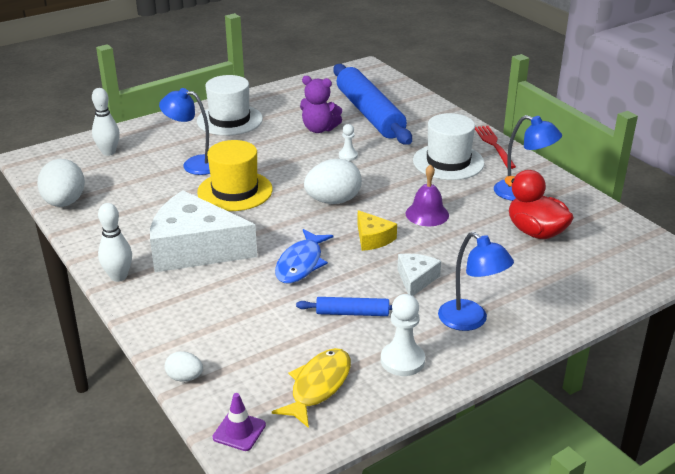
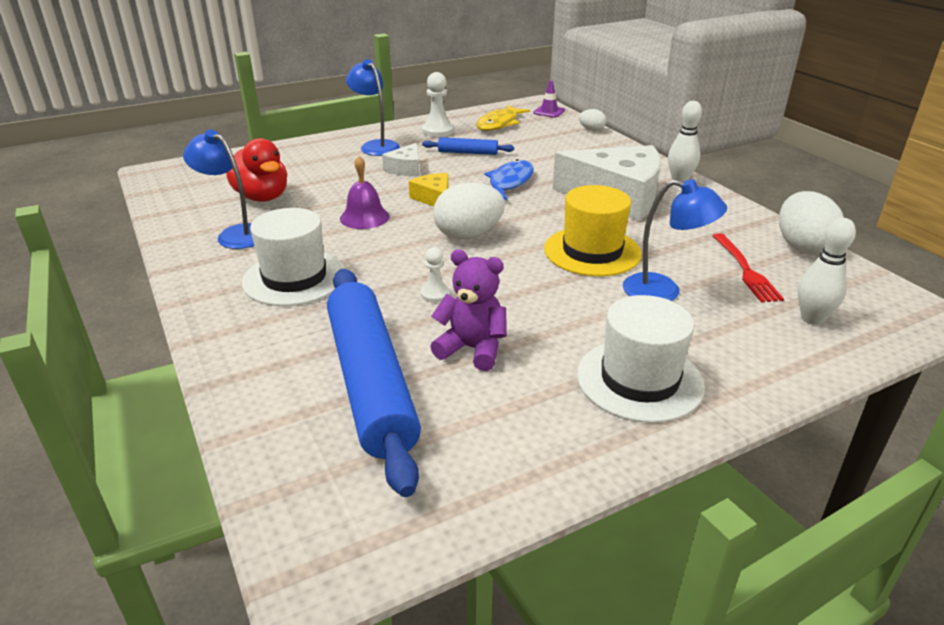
camera: 175 degrees left, 0 degrees up
(494, 145) = (204, 302): red fork -> red fork (746, 270)

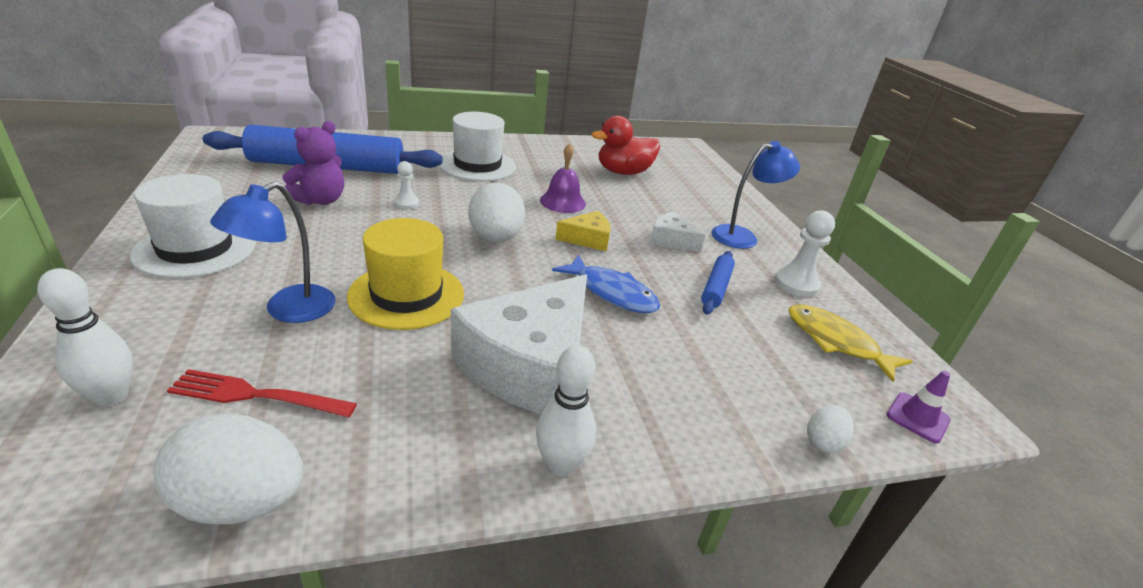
camera: 100 degrees right, 0 degrees up
(235, 234) = (560, 157): blue lamp -> none

